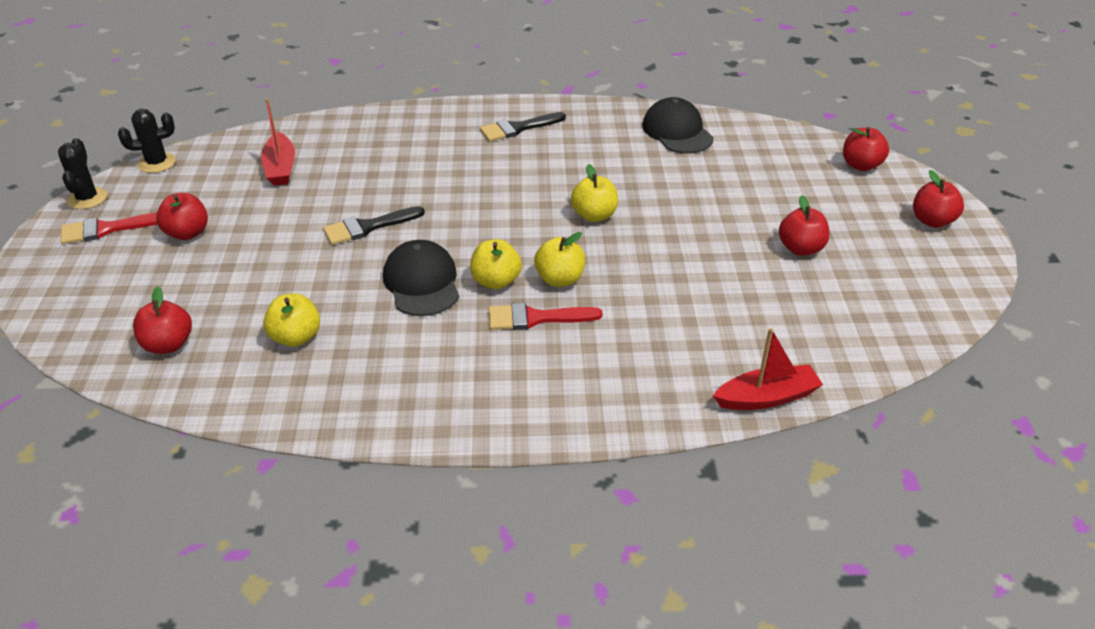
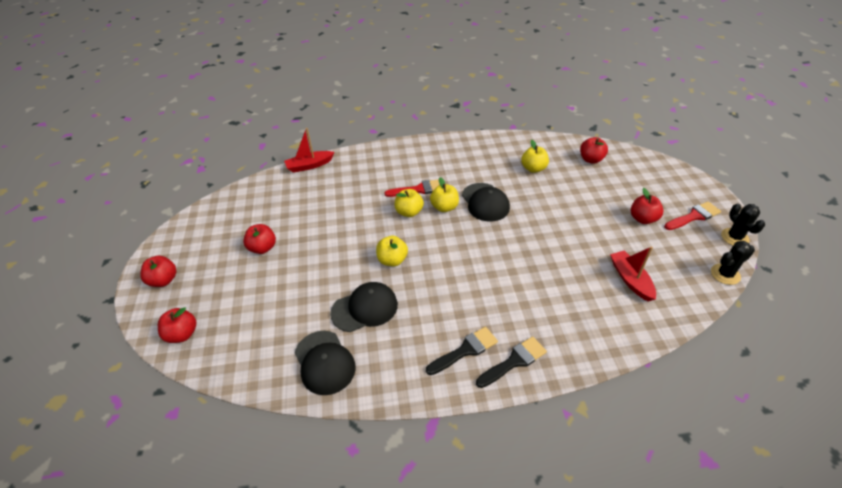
camera: 175 degrees right, 5 degrees up
(368, 227) = (535, 235): black brush -> black brush (514, 361)
(633, 169) = (365, 308): none -> black cap

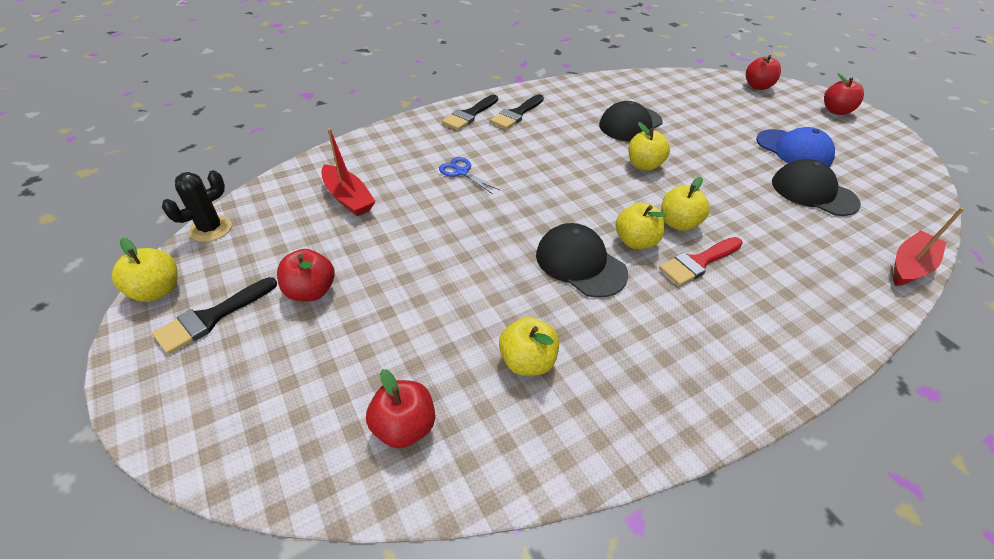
camera: 155 degrees right, 0 degrees up
(263, 248) = (793, 150): red apple -> blue cap
(324, 362) = (627, 91): black cap -> black cap (813, 192)
(539, 285) = (462, 172): none -> blue scissors
(694, 216) = (212, 317): red brush -> black brush
(734, 237) = (157, 290): black cactus -> yellow apple

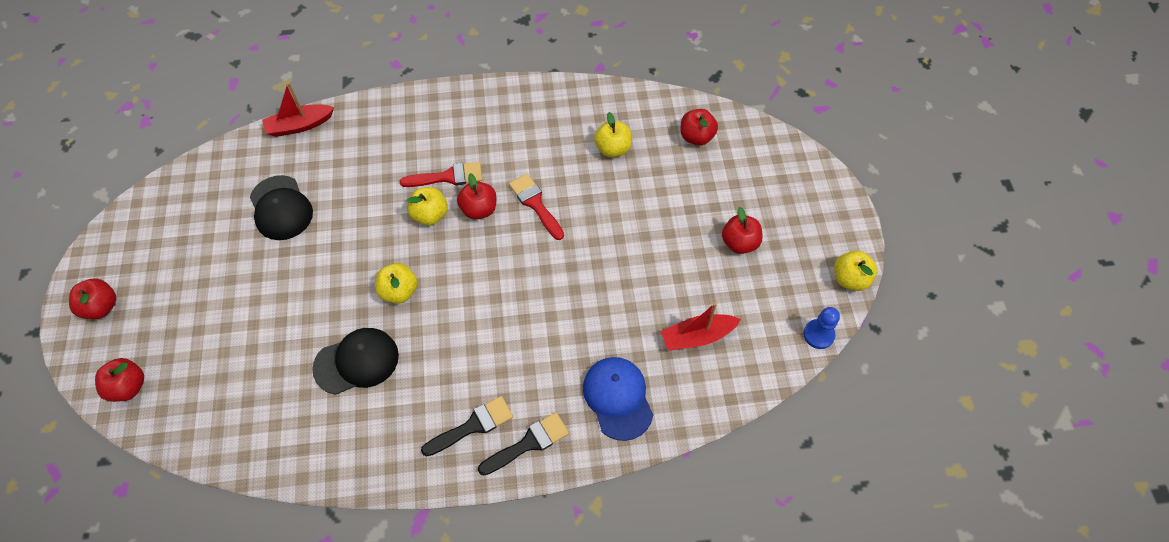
camera: 155 degrees left, 15 degrees up
(211, 229) = (818, 334): black cactus -> blue pawn
(212, 317) = (808, 242): black brush -> none
(348, 198) = (697, 336): red boat -> red boat turned 90 degrees counterclockwise
(462, 172) = (580, 339): blue scissors -> none
(580, 263) = (535, 204): black cap -> red brush
(635, 241) = (479, 209): yellow apple -> red apple
(793, 150) = (230, 263): blue cap -> blue cap (618, 398)

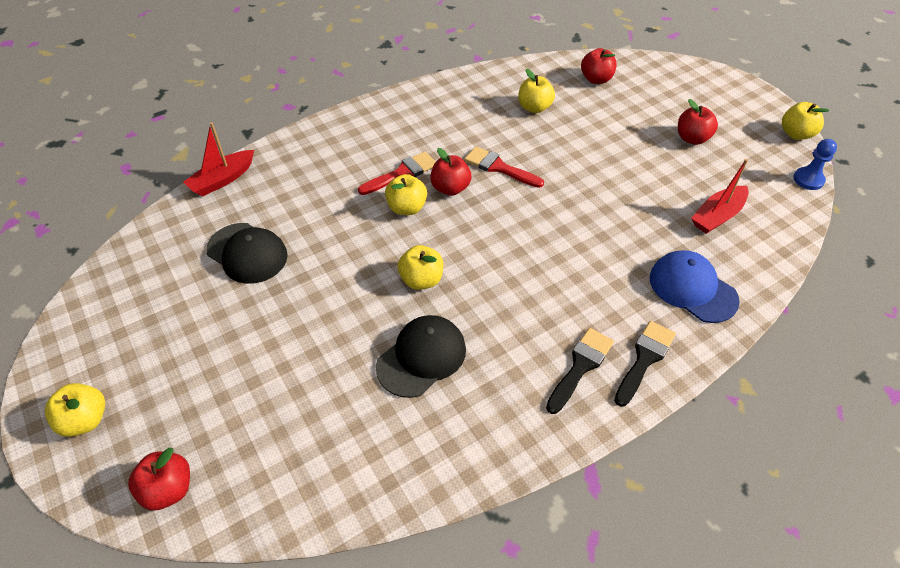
camera: 25 degrees left, 10 degrees down
(101, 307) = (85, 420): red apple -> yellow apple

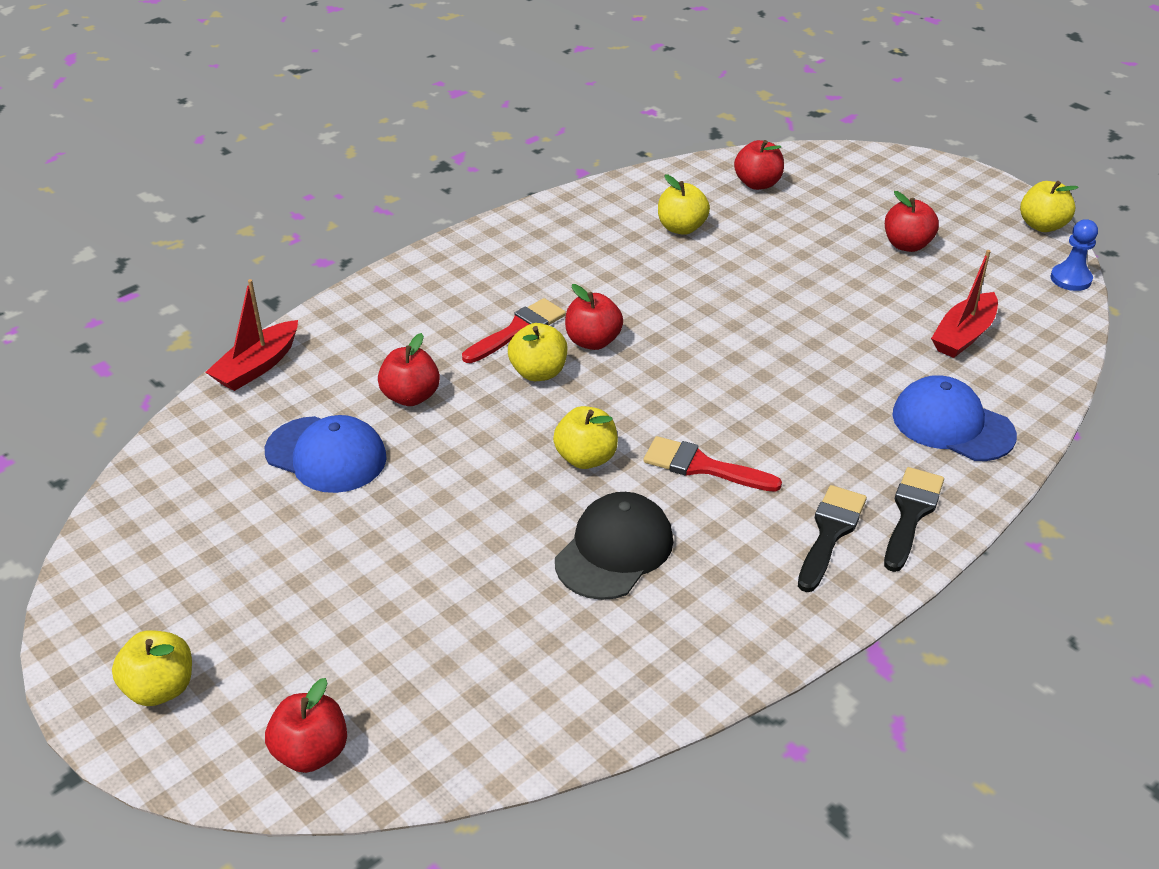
camera: 10 degrees left, 10 degrees down
(247, 253) = (326, 455): black cap -> blue cap
(316, 216) = (411, 397): none -> red apple
(499, 167) = (653, 308): red brush -> red brush (702, 466)

